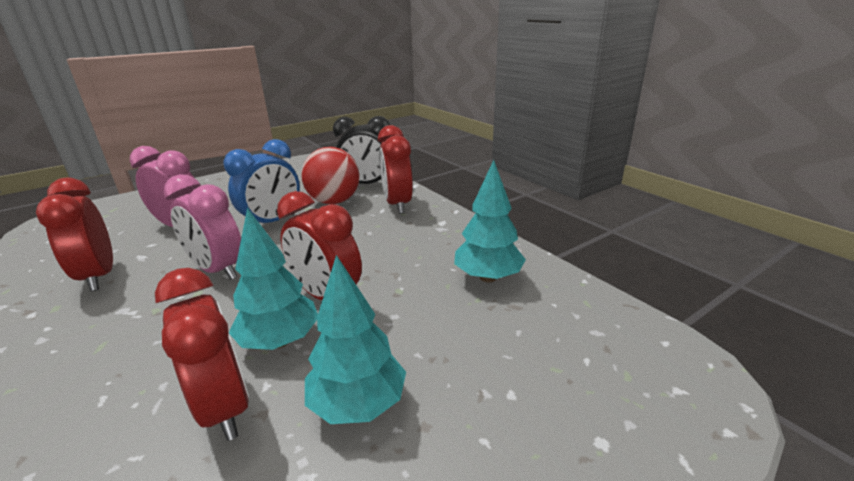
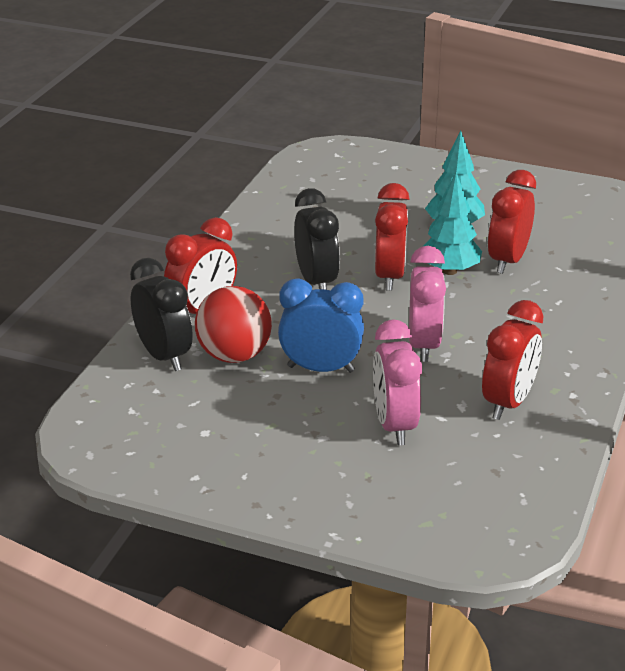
camera: 125 degrees left, 5 degrees up
(372, 255) = (316, 282): none -> black clock
(488, 277) = (292, 224): turquoise tree -> none

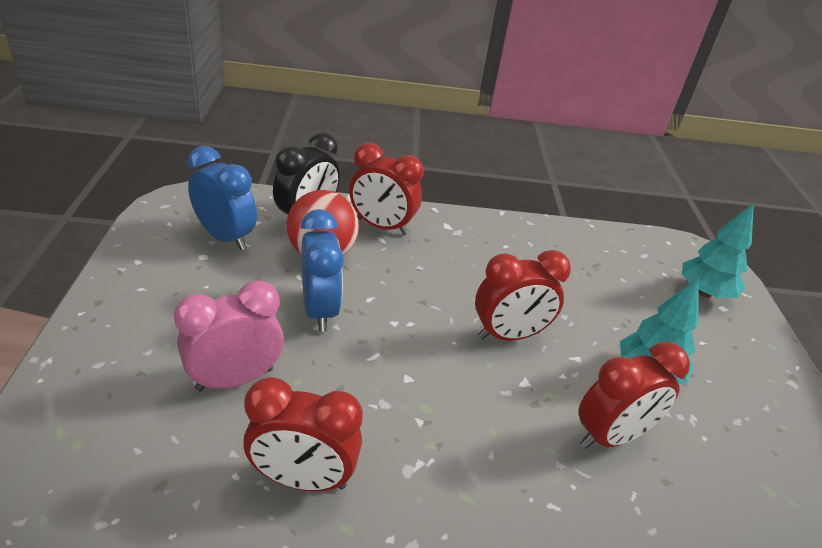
camera: 65 degrees right, 5 degrees up
(177, 414) = (225, 237): none -> blue clock
(316, 282) = (466, 285): black clock -> none
(424, 345) = (392, 381): pink clock -> none
(449, 271) = (551, 382): turquoise tree -> turquoise tree (704, 292)
(507, 261) = (610, 436): red clock -> red clock turned 150 degrees clockwise

